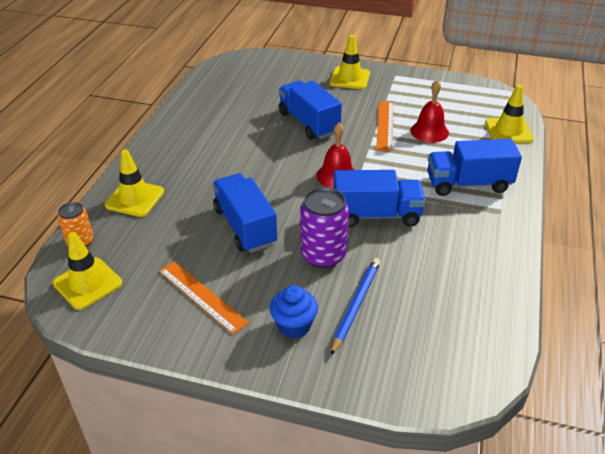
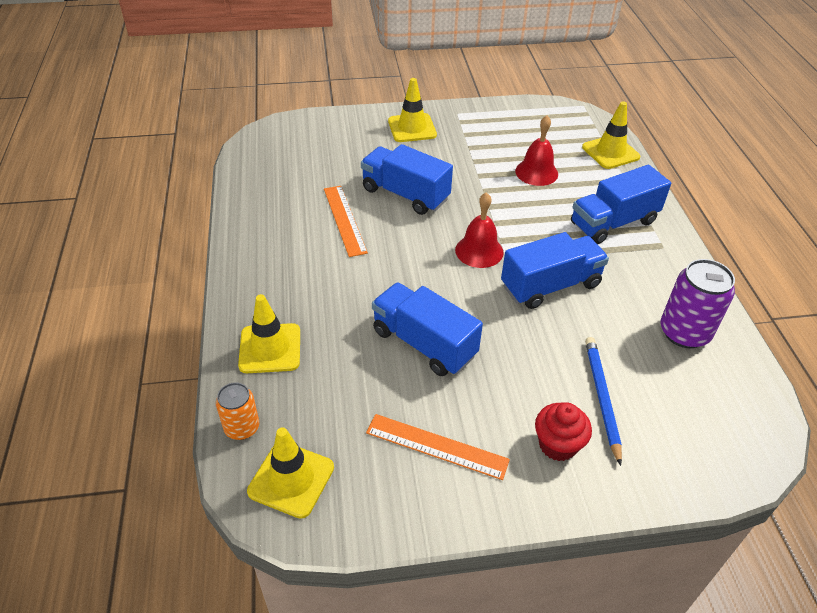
camera: 25 degrees left, 5 degrees up
(294, 325) = (557, 445): blue cupcake -> red cupcake
(323, 255) = (530, 350): purple can -> purple can (684, 332)
(385, 125) = (487, 177): orange ruler -> orange ruler (344, 220)

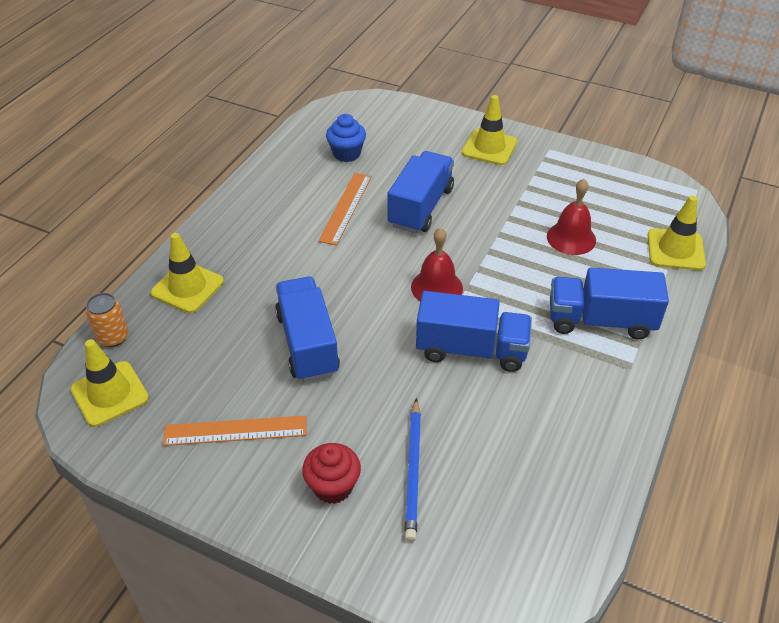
camera: 35 degrees right, 0 degrees up
(301, 176) = (346, 154): none -> blue cupcake
(405, 194) = (421, 207): blue truck -> blue truck turned 45 degrees clockwise
(437, 446) = (235, 430): orange ruler -> orange ruler turned 60 degrees counterclockwise
(601, 398) = (413, 471): blue pencil -> blue pencil turned 150 degrees clockwise
(684, 332) = (560, 458): purple can -> none

